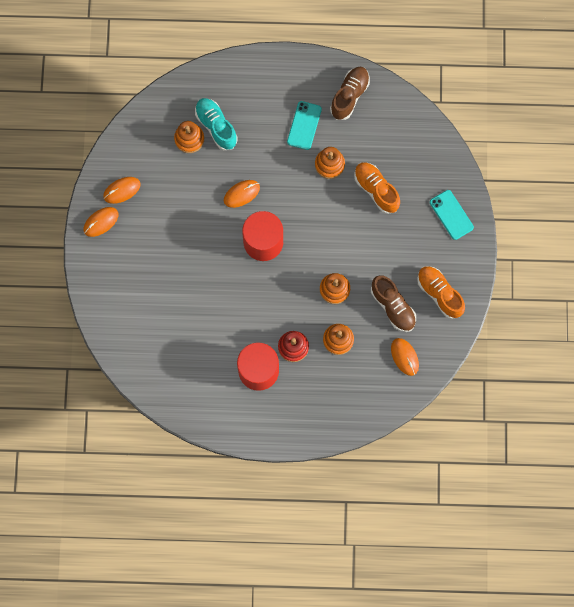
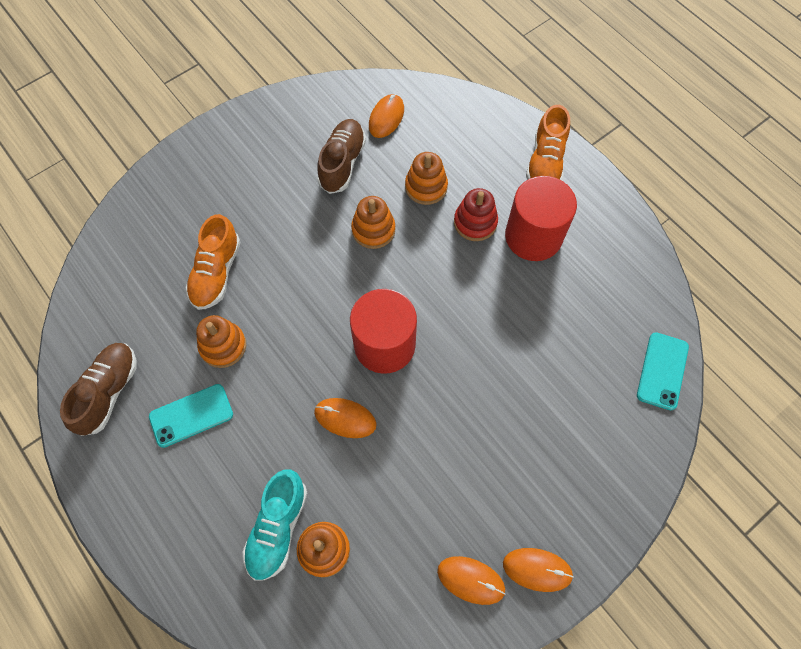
camera: 130 degrees left, 10 degrees down
(349, 96) = (108, 392): brown shoe -> brown shoe turned 120 degrees clockwise
(439, 294) = (289, 132): orange shoe -> orange shoe (545, 163)
(451, 215) = (187, 180): turquoise phone -> turquoise phone (662, 371)

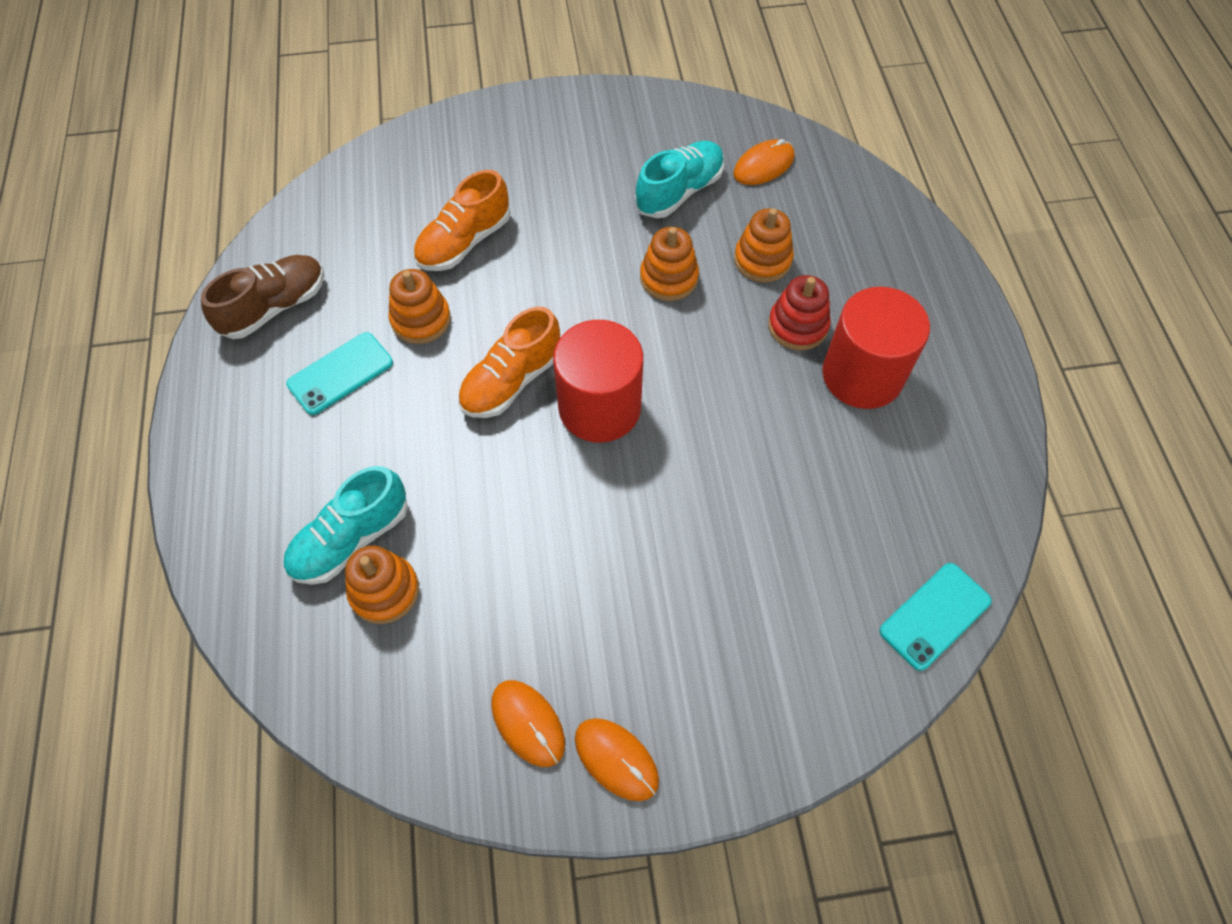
camera: 30 degrees right, 5 degrees down
(191, 415) = (340, 373): turquoise phone -> turquoise phone turned 45 degrees counterclockwise
(342, 163) = (679, 192): brown shoe -> turquoise shoe
(345, 418) = (502, 463): orange mouse -> none
(545, 163) = (932, 299): orange shoe -> orange shoe (511, 381)

